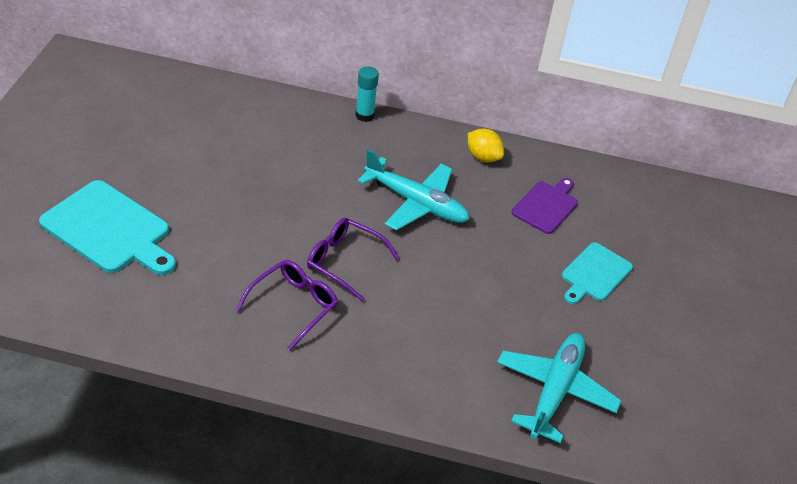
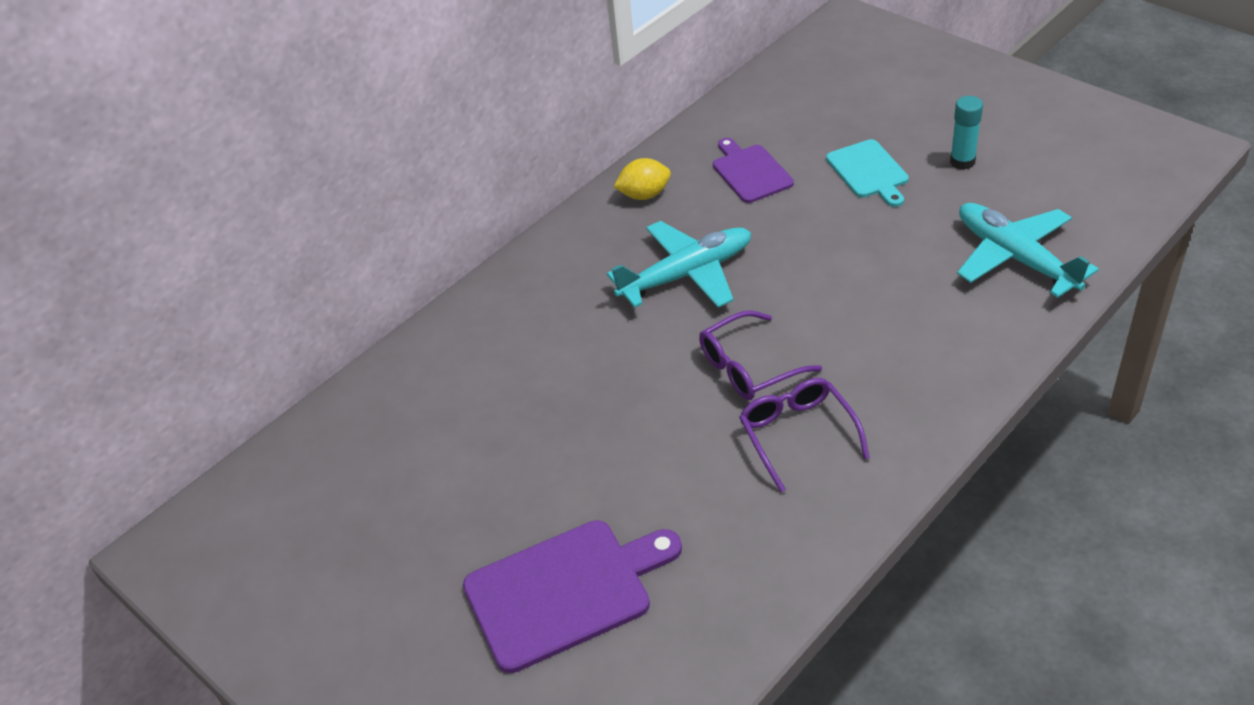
camera: 50 degrees left, 0 degrees up
(109, 229) = (565, 591): turquoise cutting board -> purple cutting board
(364, 115) = (507, 272): turquoise glue stick -> turquoise glue stick (962, 162)

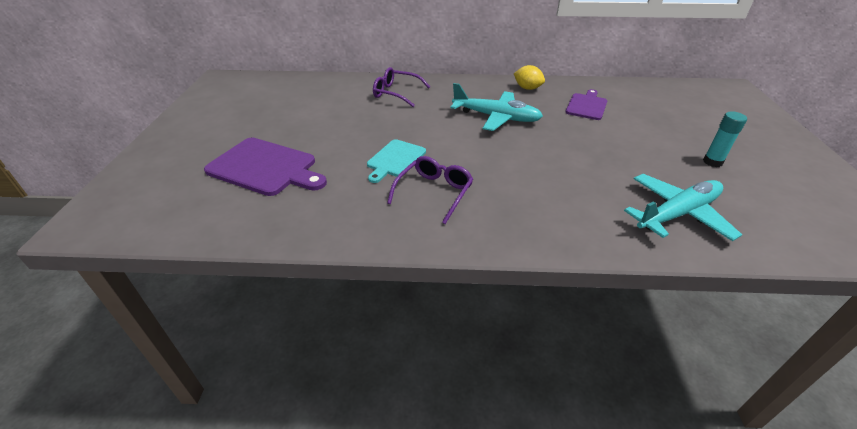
camera: 45 degrees right, 5 degrees down
(748, 367) = (461, 158): purple glasses -> purple glasses (396, 93)
(869, 171) = (648, 136): turquoise cutting board -> turquoise cutting board (395, 160)
(1016, 258) = (677, 214): turquoise plane -> turquoise plane turned 45 degrees clockwise

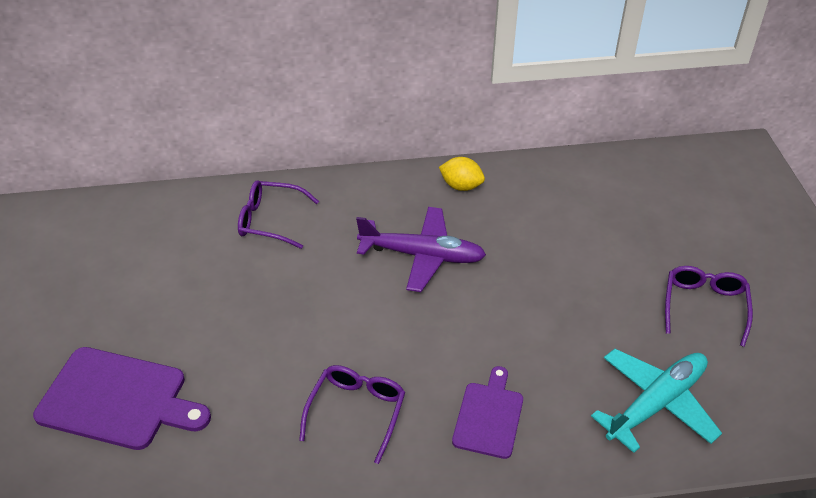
camera: 10 degrees left, 5 degrees up
(395, 160) = (295, 359): turquoise cutting board -> none
(496, 117) = (421, 255): turquoise plane -> purple plane
(586, 106) = (545, 215): purple cutting board -> purple cutting board (488, 416)
(712, 162) = (704, 306): turquoise glue stick -> purple glasses

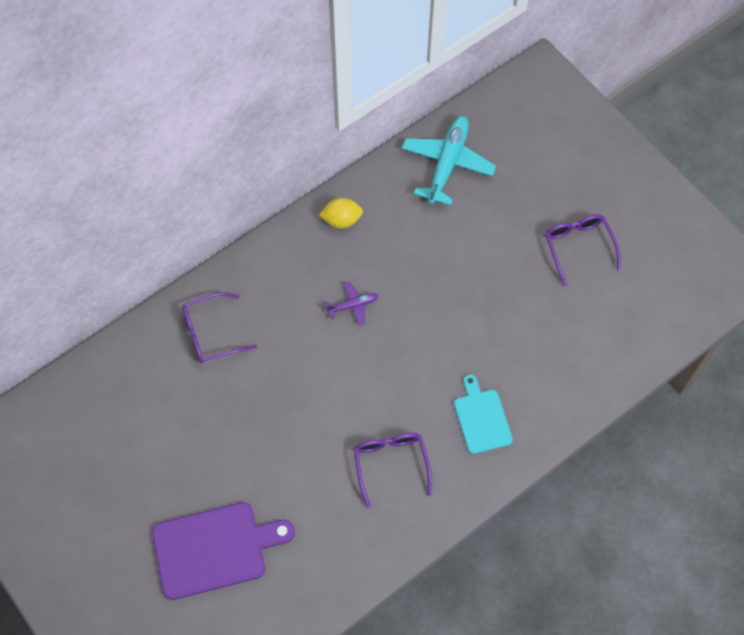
camera: 30 degrees left, 20 degrees up
(421, 255) = (352, 305): purple plane -> purple plane, size x0.49
(488, 416) = (481, 418): purple cutting board -> turquoise cutting board
(655, 404) = (584, 348): turquoise plane -> turquoise plane (447, 164)

